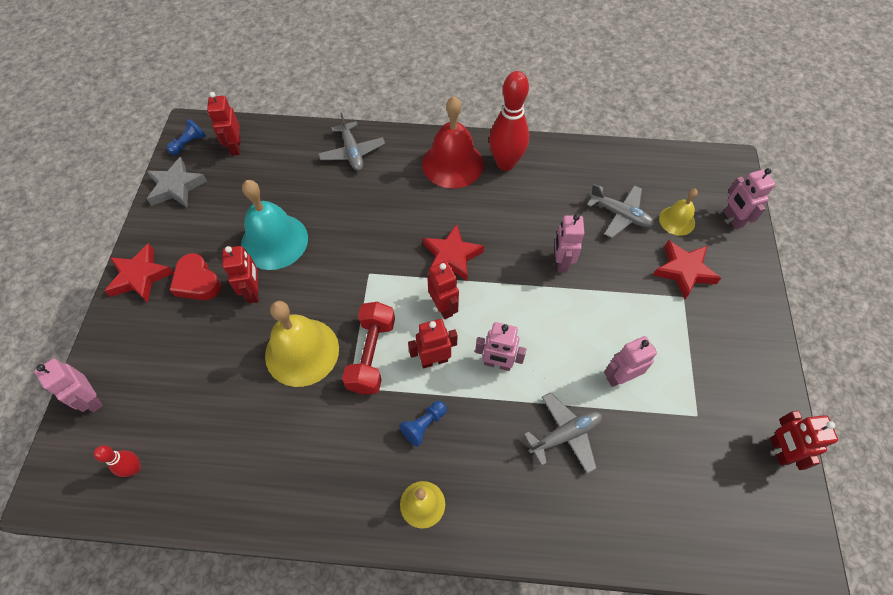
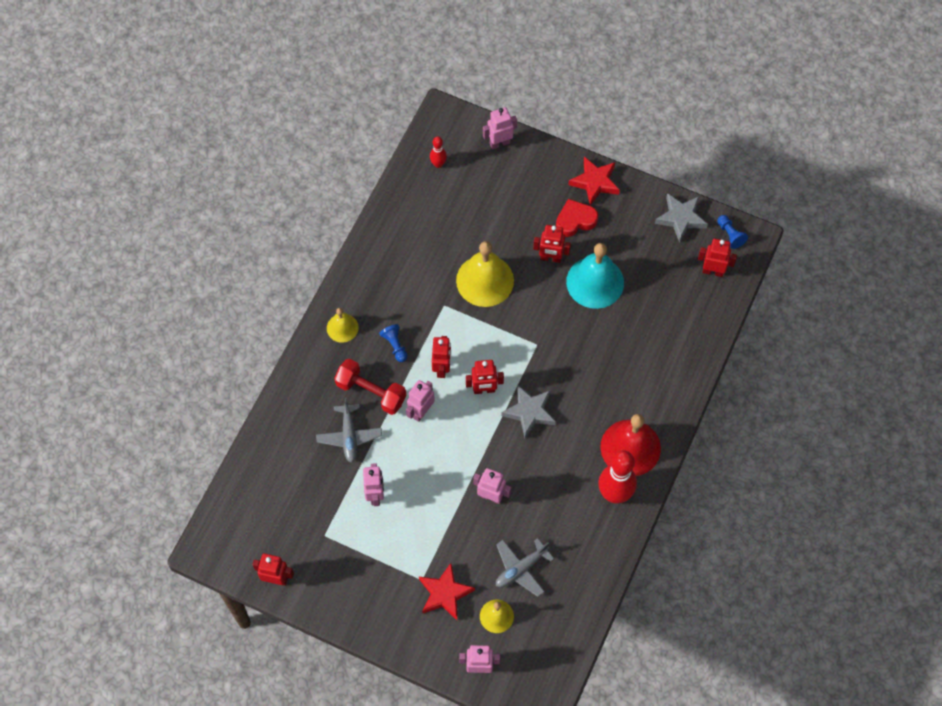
camera: 110 degrees right, 5 degrees up
(352, 152) = (674, 366): grey plane -> none
(371, 355) = (463, 327): red dumbbell -> red dumbbell (371, 392)
(451, 256) = (529, 412): red star -> grey star

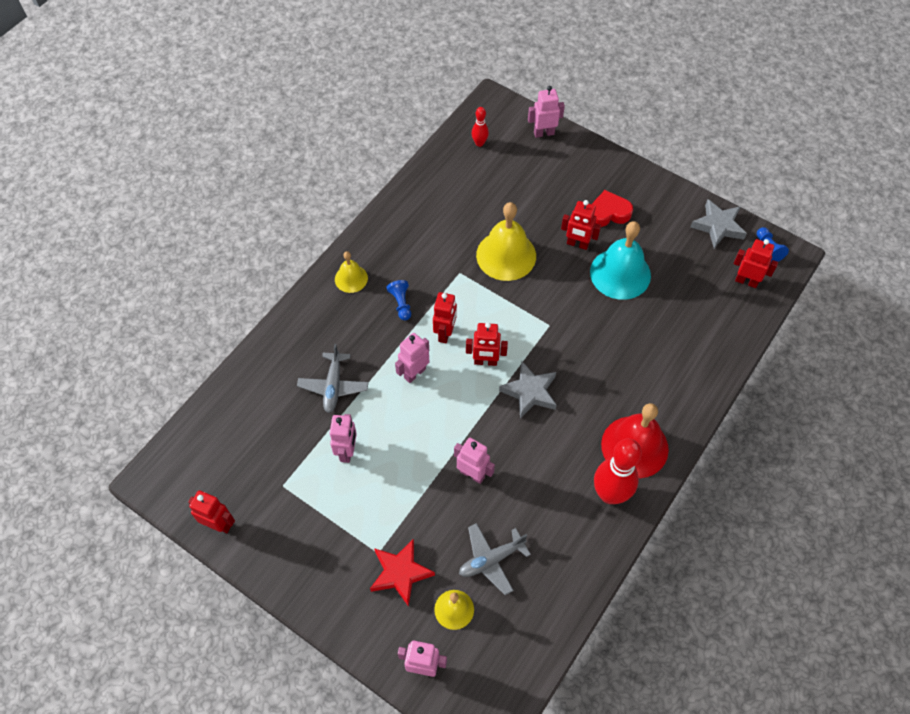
camera: 10 degrees right, 5 degrees down
(371, 392) = (366, 345): red dumbbell -> none
(595, 182) = (634, 181): red star -> none

